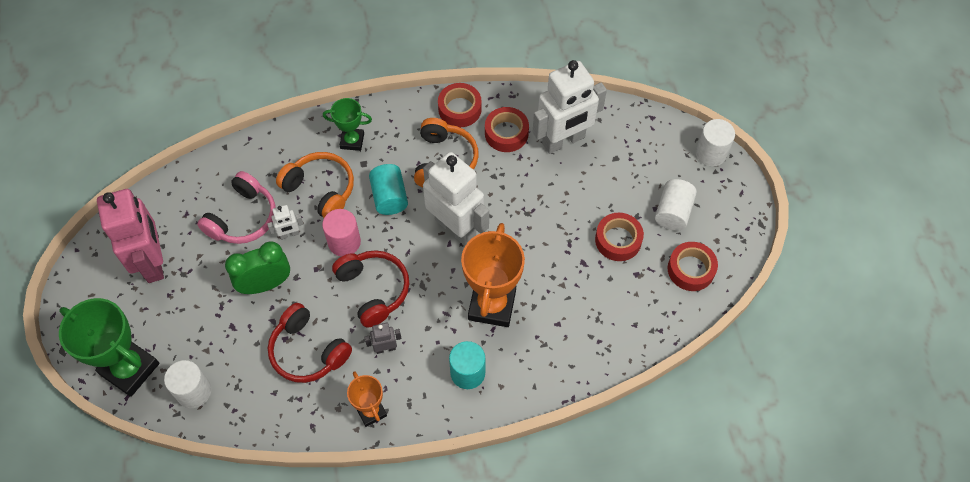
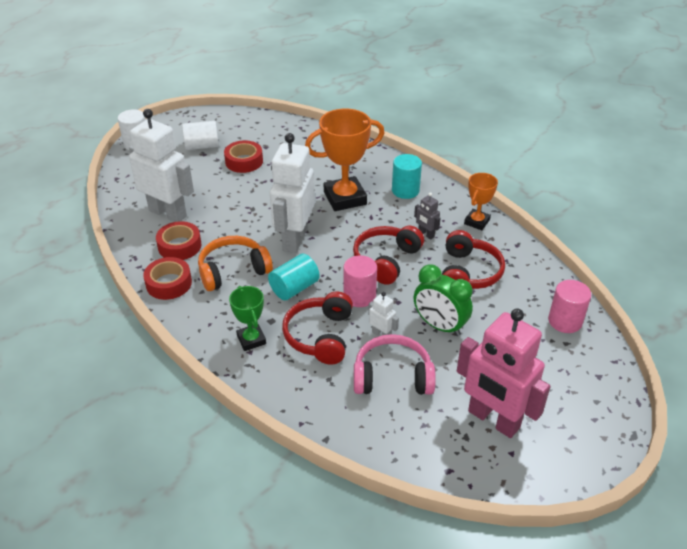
camera: 120 degrees left, 20 degrees down
(130, 369) = (594, 373): green trophy -> none
(153, 262) = (493, 420): pink robot -> pink robot turned 90 degrees counterclockwise
(194, 391) = (565, 321): white cylinder -> pink cylinder
(321, 190) = (320, 336): orange headphones -> red headphones
(691, 269) = (244, 128): red tape -> none

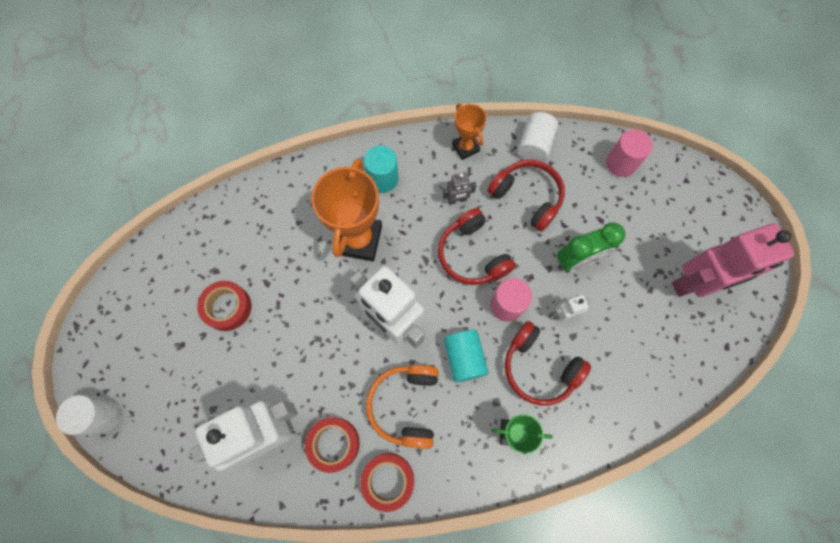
camera: 60 degrees left, 30 degrees up
(202, 146) = (164, 339): white cylinder -> white cylinder (534, 145)
(392, 376) = (616, 333): pink headphones -> none

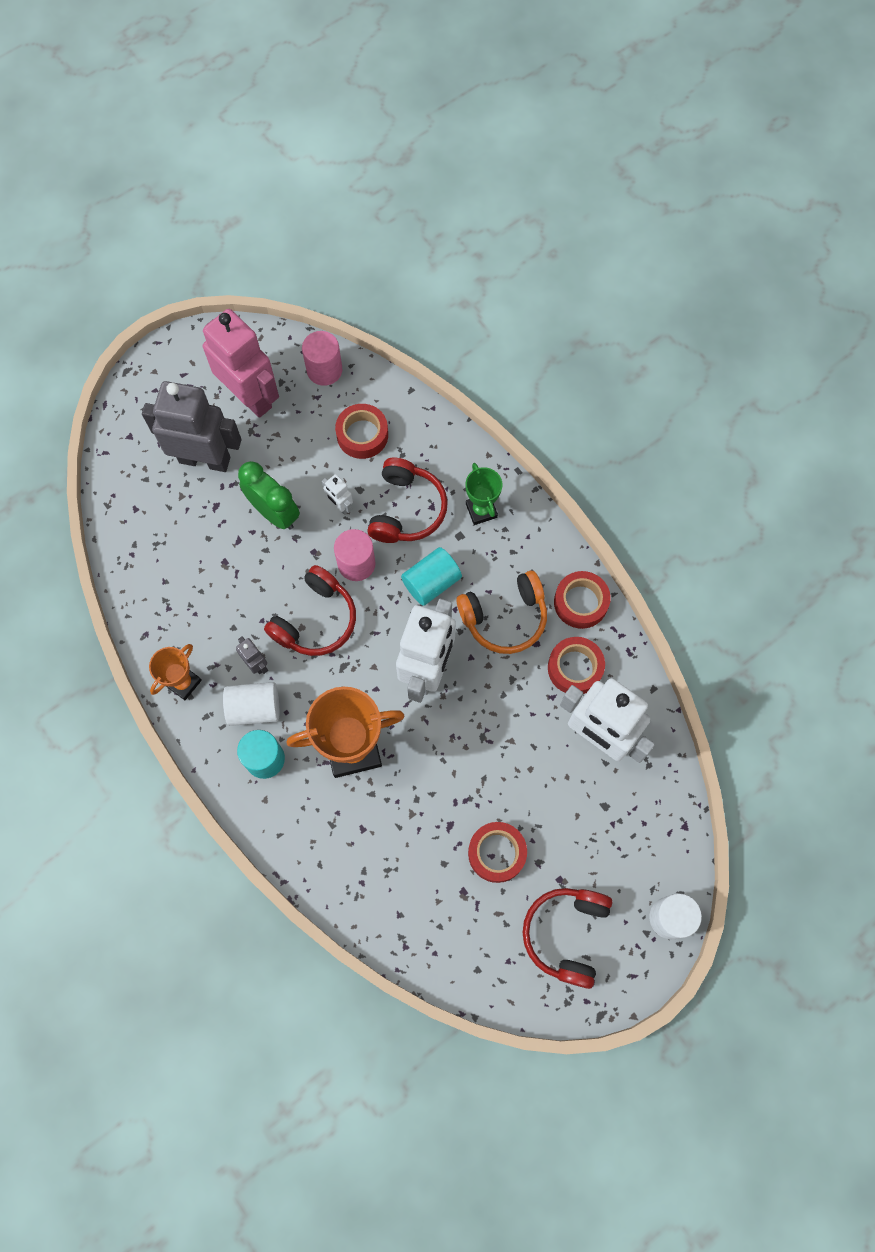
camera: 115 degrees left, 0 degrees up
(527, 197) = (220, 590): red headphones -> red headphones (566, 934)
(534, 145) = (149, 607): white cylinder -> white cylinder (254, 708)
(620, 163) = (135, 508): pink cylinder -> pink cylinder (324, 370)
(625, 361) = (362, 435): none -> red tape
(646, 227) = (205, 459): none -> grey robot

